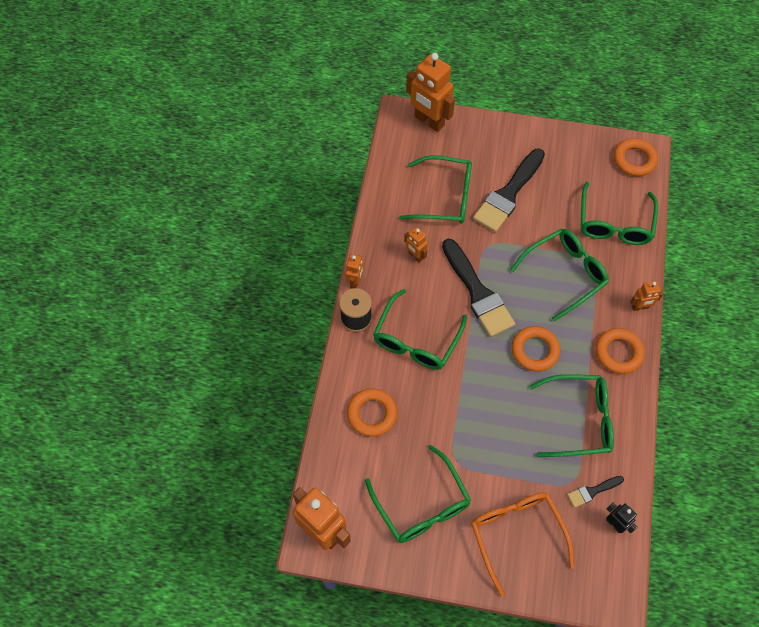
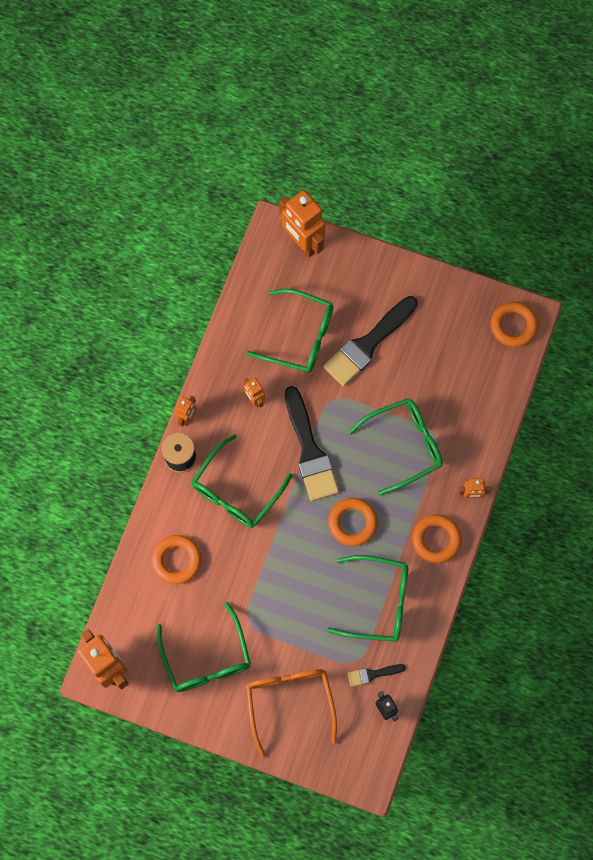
camera: 10 degrees right, 10 degrees up
(614, 223) = (471, 397): green glasses -> none

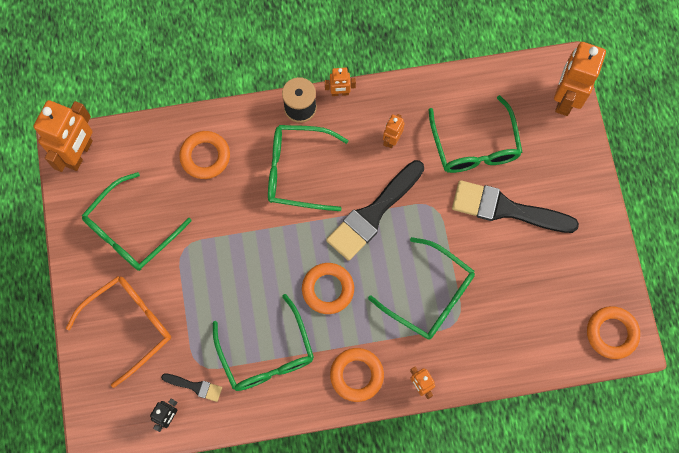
camera: 60 degrees right, 0 degrees up
(372, 674) = (195, 386): black brush -> black brush turned 150 degrees clockwise

